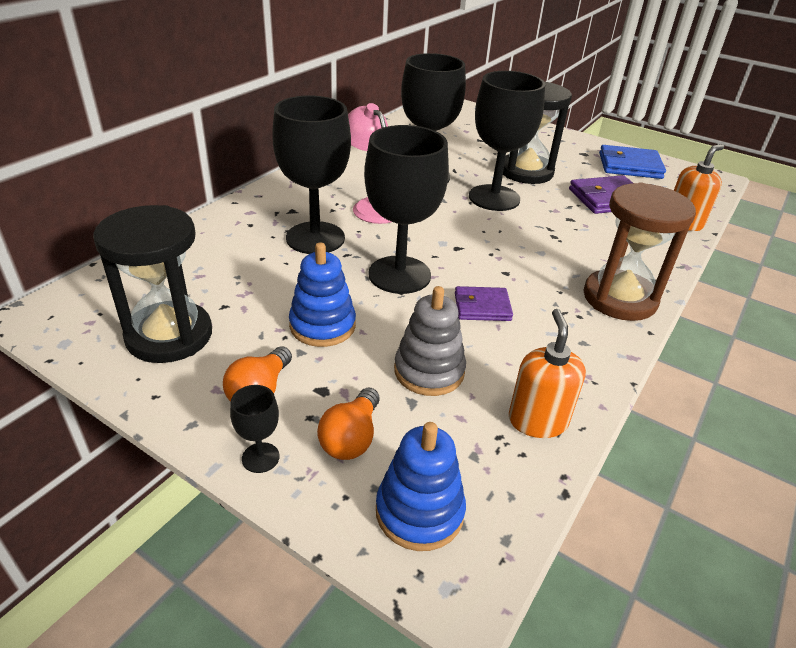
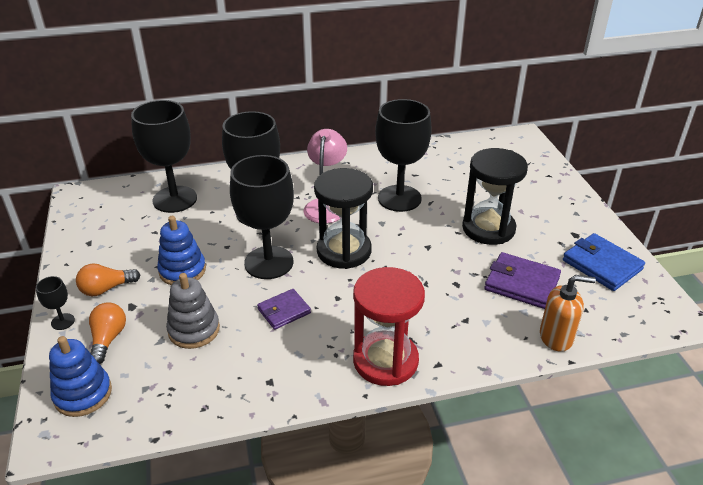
camera: 45 degrees right, 0 degrees up
(169, 335) = (111, 235): black hourglass -> black hourglass (344, 251)
(351, 438) = (108, 339): orange light bulb -> orange light bulb turned 120 degrees clockwise
(482, 307) = (284, 311): purple wallet -> purple wallet turned 75 degrees counterclockwise
(494, 198) = (423, 238): black goblet -> black goblet (175, 199)
(537, 421) = (203, 395): orange soap dispenser -> none
(619, 298) = (385, 361): brown hourglass -> red hourglass

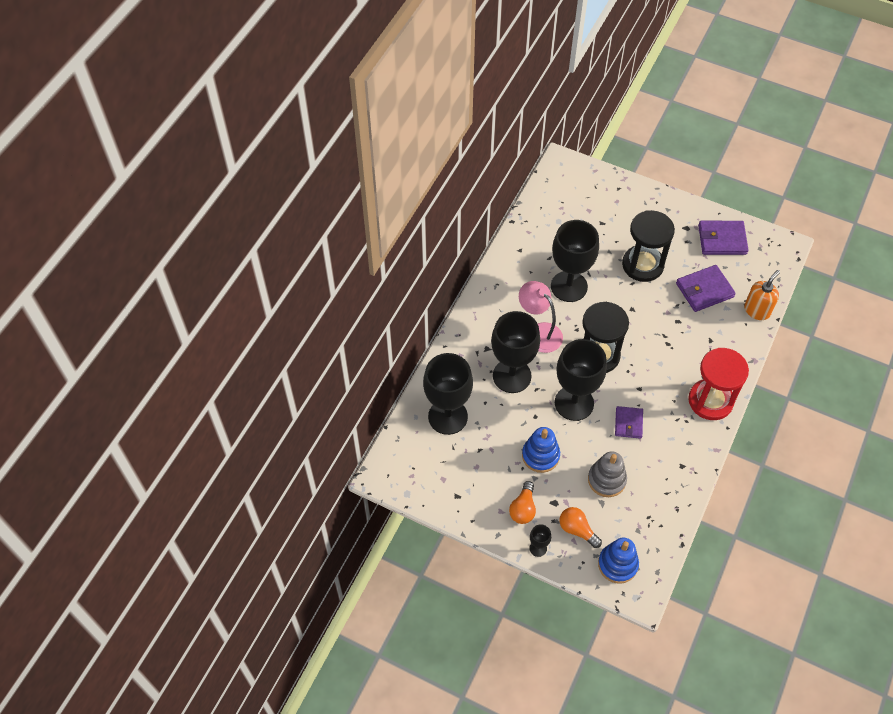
camera: 50 degrees left, 20 degrees up
(602, 265) = (722, 240): blue wallet -> purple wallet

